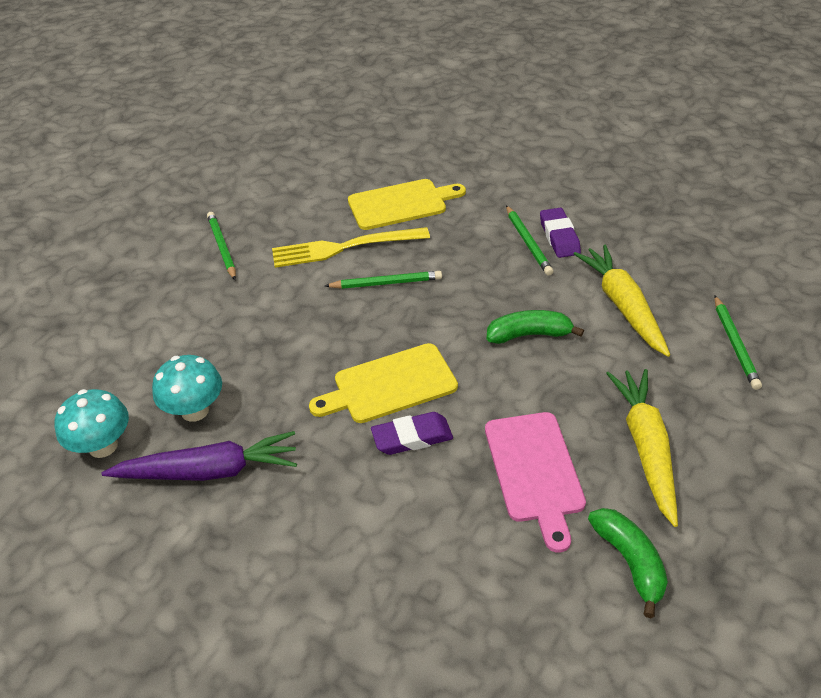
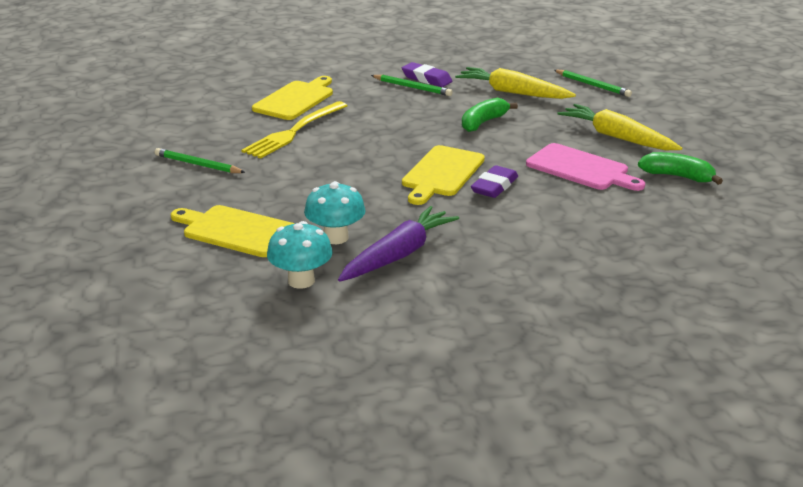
camera: 45 degrees left, 15 degrees down
(142, 348) = (235, 231): none -> yellow cutting board
(386, 283) = (355, 135): green pencil -> none

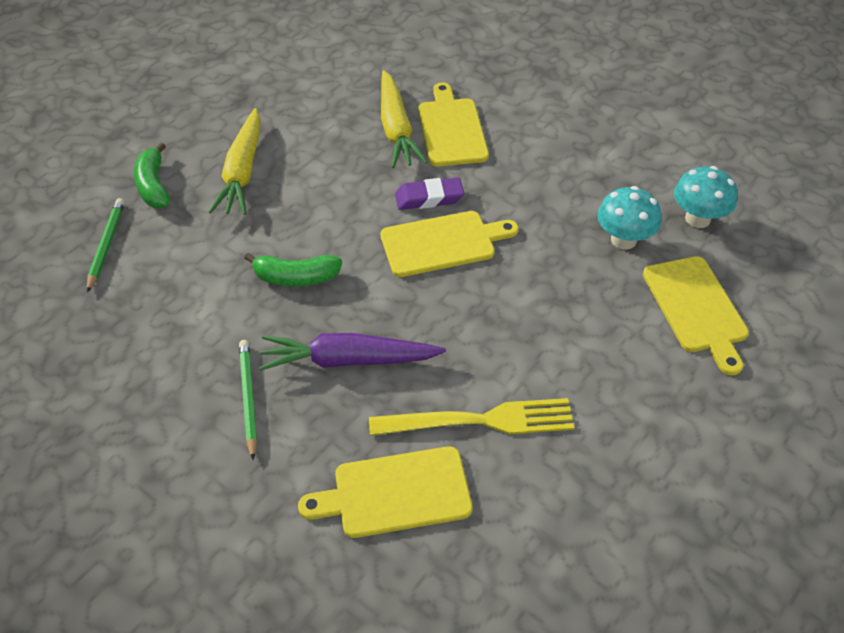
camera: 130 degrees left, 20 degrees up
(197, 164) = (641, 443): green pencil -> none
(398, 255) = (599, 191): purple carrot -> purple carrot (348, 360)
(426, 79) = (206, 402): purple eraser -> none
(512, 92) = (186, 298): yellow carrot -> yellow carrot (396, 129)
(566, 227) = (451, 129): none -> yellow cutting board
(581, 169) = (337, 165): pink cutting board -> none
(677, 176) = (294, 109): green banana -> green banana (154, 186)

